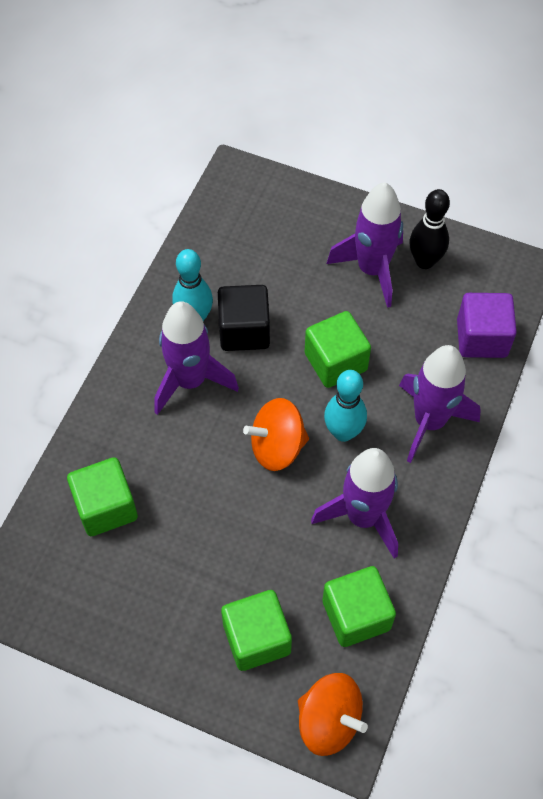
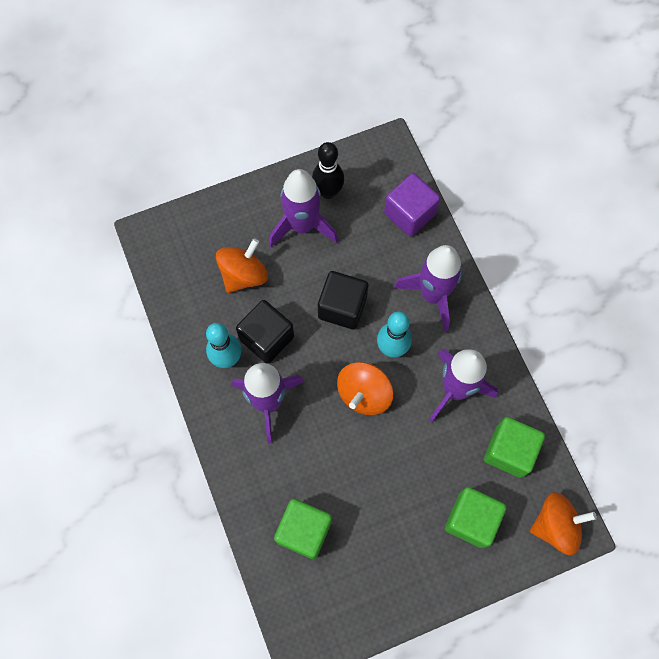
camera: 45 degrees left, 10 degrees up
(279, 266) = (243, 275): none -> orange spinning top
(335, 362) = (342, 307): green cube -> black cube

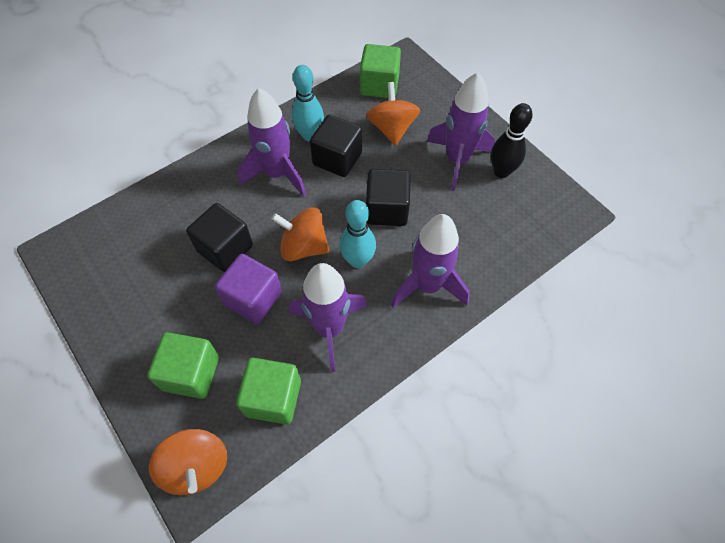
camera: 75 degrees right, 10 degrees down
(243, 275) = (392, 128): orange spinning top -> orange spinning top turned 120 degrees counterclockwise
(304, 531) = (162, 228): green cube -> green cube (379, 85)
(346, 470) = (225, 248): none -> black cube
(409, 213) = (510, 245): purple cube -> purple cube (253, 298)

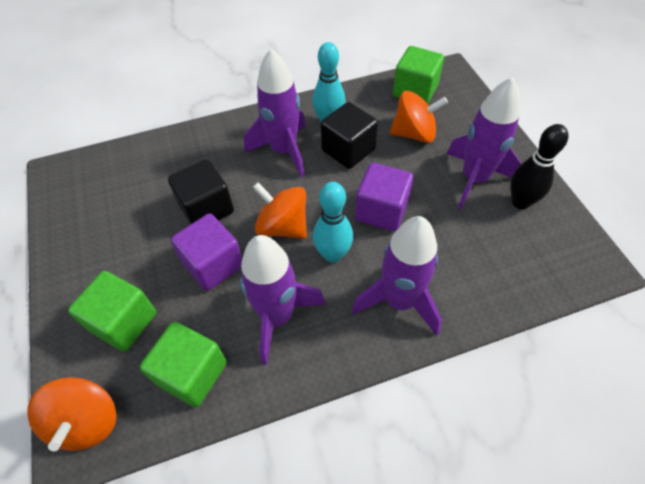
camera: 20 degrees right, 5 degrees down
(386, 209) = (381, 211): black cube -> purple cube
(392, 128) = (414, 133): orange spinning top -> orange spinning top turned 75 degrees clockwise

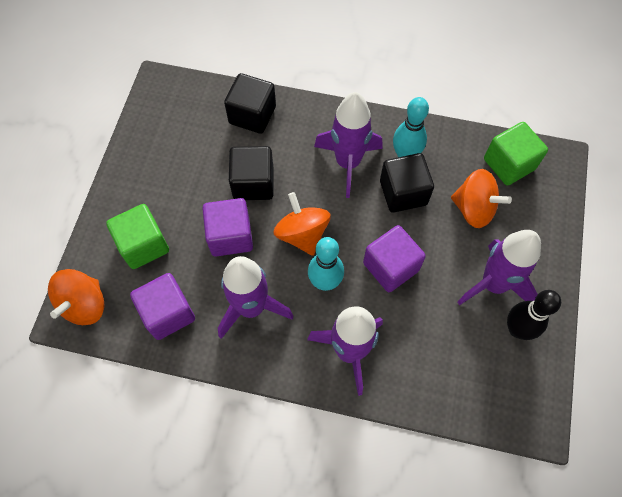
camera: 30 degrees right, 10 degrees up
(169, 155) = (252, 115): none -> black cube
(192, 373) = (168, 313): green cube -> purple cube

